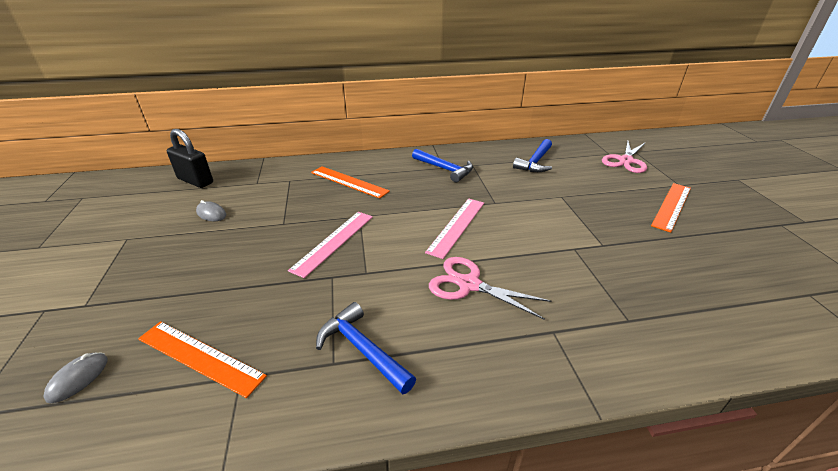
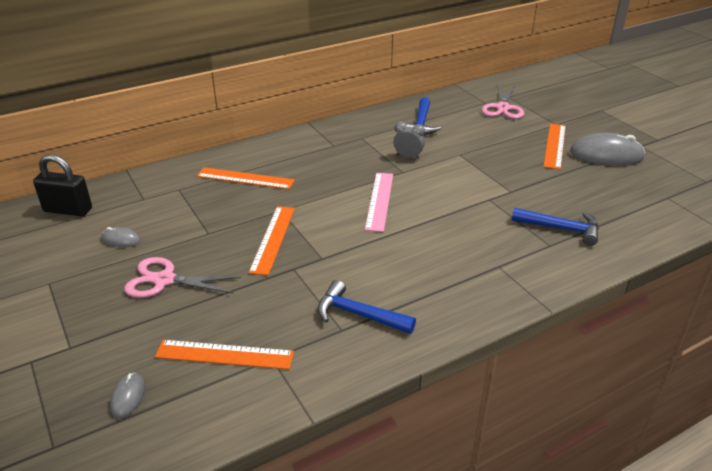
camera: 20 degrees left, 0 degrees up
(333, 242) = (273, 239): pink ruler -> orange ruler
(445, 169) = (336, 147): blue hammer -> blue hammer (561, 229)
(469, 284) = (417, 247): pink scissors -> pink scissors (164, 280)
(507, 189) = (408, 157): none -> grey clock
(733, 227) = (606, 155): none -> grey mouse

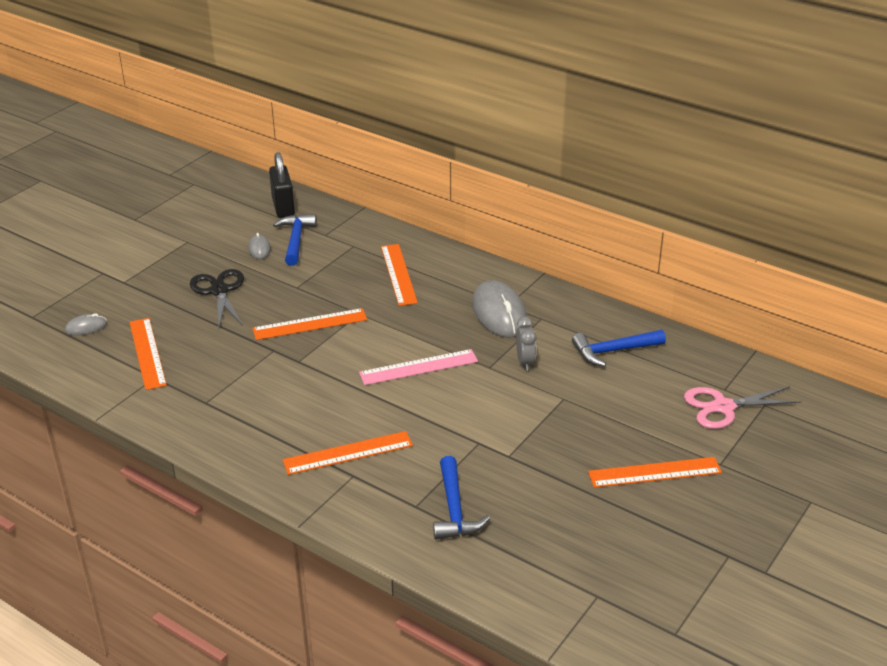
camera: 65 degrees right, 0 degrees up
(164, 280) = (219, 291): pink scissors -> black scissors
(358, 314) = (229, 406): blue hammer -> blue hammer (296, 240)
(468, 262) = (348, 453): none -> orange ruler
(606, 155) = (669, 524): grey mouse -> grey mouse (499, 313)

